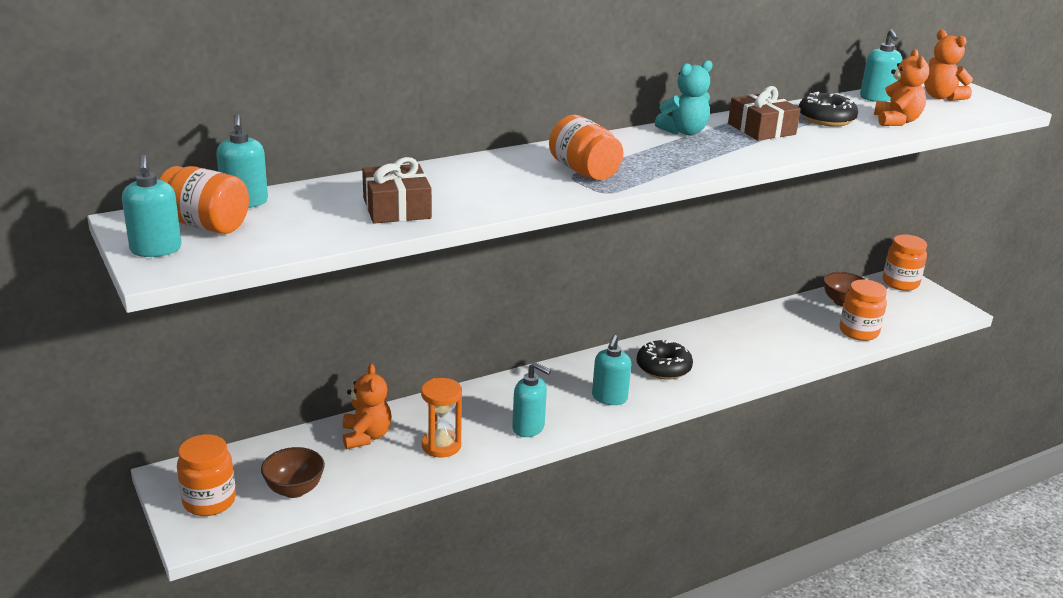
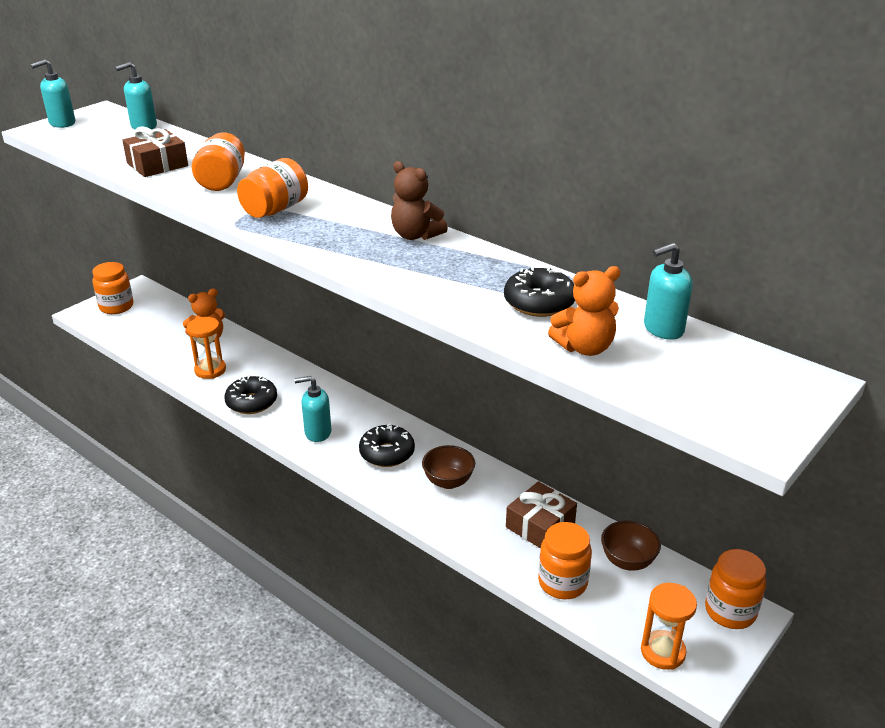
camera: 70 degrees right, 5 degrees up
(206, 225) = (102, 125): orange jar -> orange jar (222, 181)
(294, 490) = (137, 330): brown bowl -> brown bowl (448, 481)
(528, 428) = (251, 402): turquoise soap dispenser -> black donut
(684, 132) = (415, 235): turquoise teddy bear -> brown teddy bear
(761, 129) = (464, 270): brown gift -> brown gift (540, 525)
(933, 316) = (662, 652): none -> orange hourglass
(941, 97) = (733, 376): orange teddy bear -> none

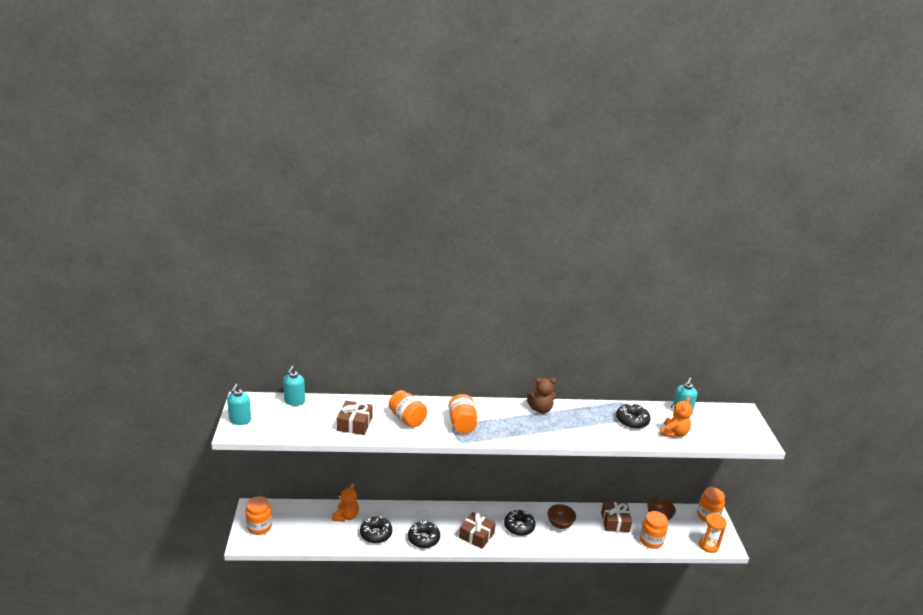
camera: 45 degrees left, 5 degrees down
(210, 370) = (376, 534): orange hourglass -> black donut
(317, 432) = (476, 535): turquoise soap dispenser -> brown gift

